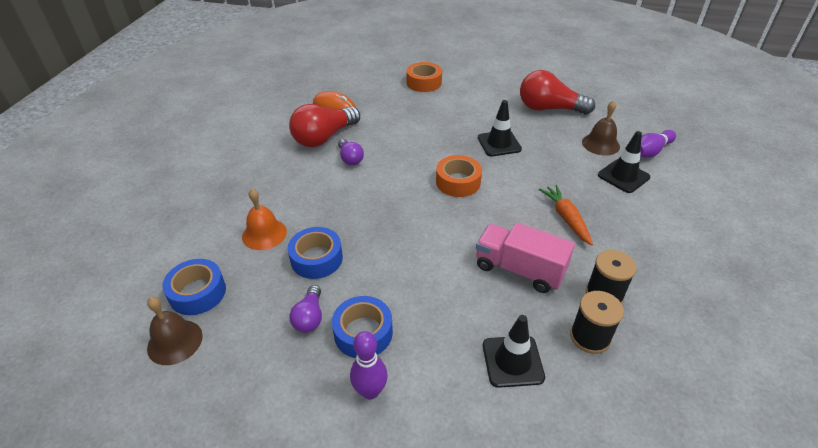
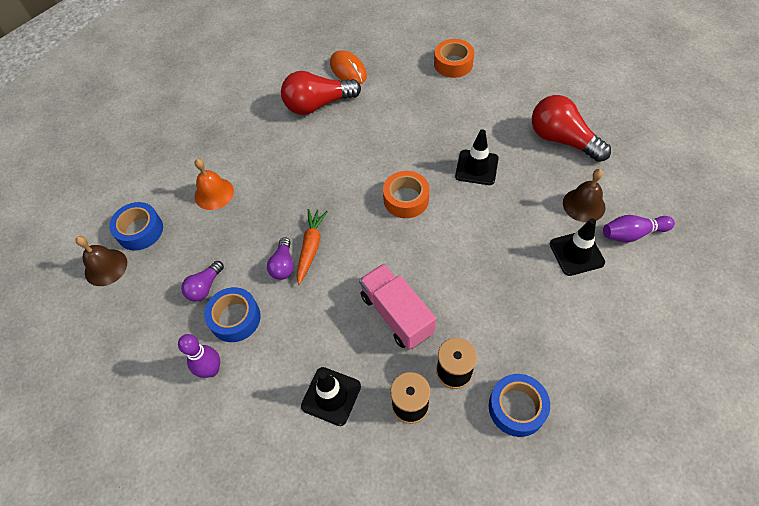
camera: 30 degrees right, 15 degrees up
(316, 259) = (240, 234): blue tape -> blue tape (517, 408)
(350, 159) = (326, 137): purple light bulb -> purple light bulb (283, 265)
(566, 218) = (479, 279): orange carrot -> orange carrot (311, 248)

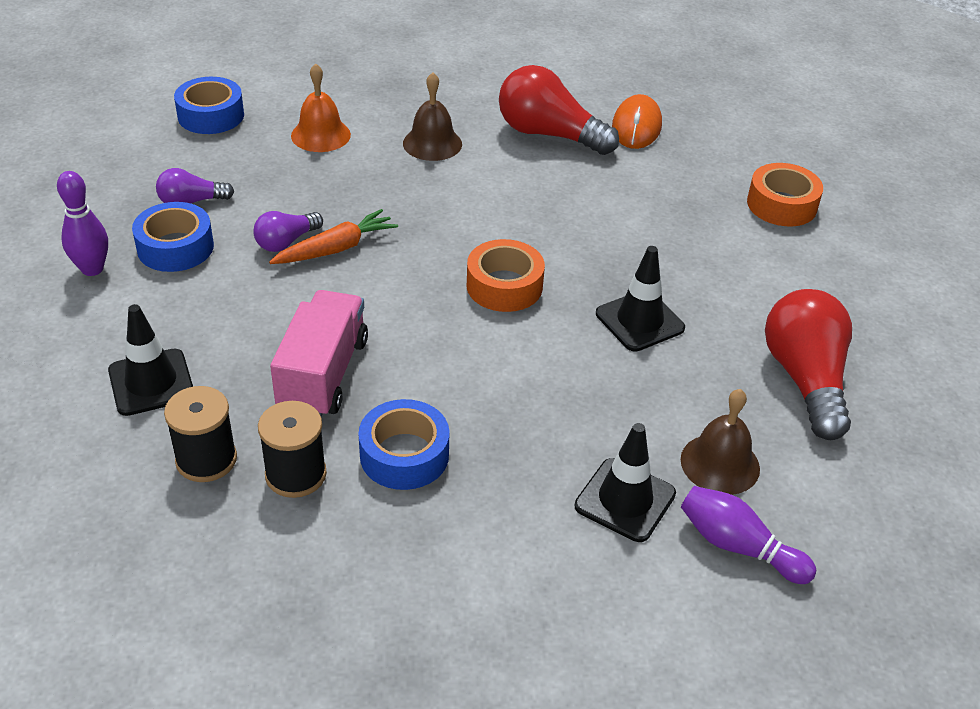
camera: 40 degrees right, 15 degrees down
(106, 267) = (140, 121): brown bell -> brown bell (432, 143)
(517, 408) = (303, 568): blue tape -> blue tape (404, 455)

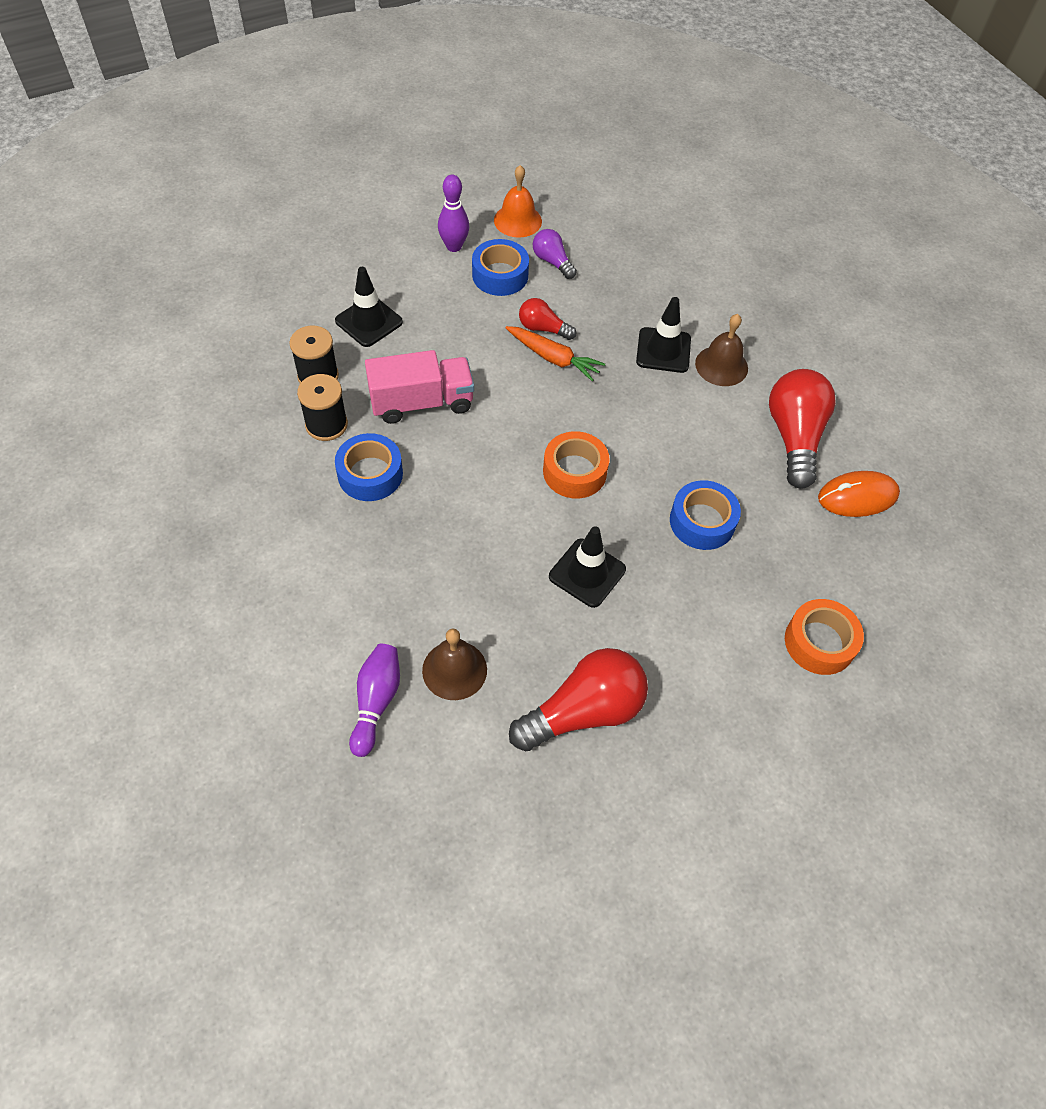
camera: 65 degrees right, 15 degrees up
(211, 115) = (657, 227): blue tape -> blue tape (702, 521)
(286, 242) = (543, 328): purple light bulb -> red light bulb
(320, 135) = (681, 296): orange bell -> orange bell (517, 220)
(625, 500) = (388, 616): black traffic cone -> black traffic cone (663, 350)

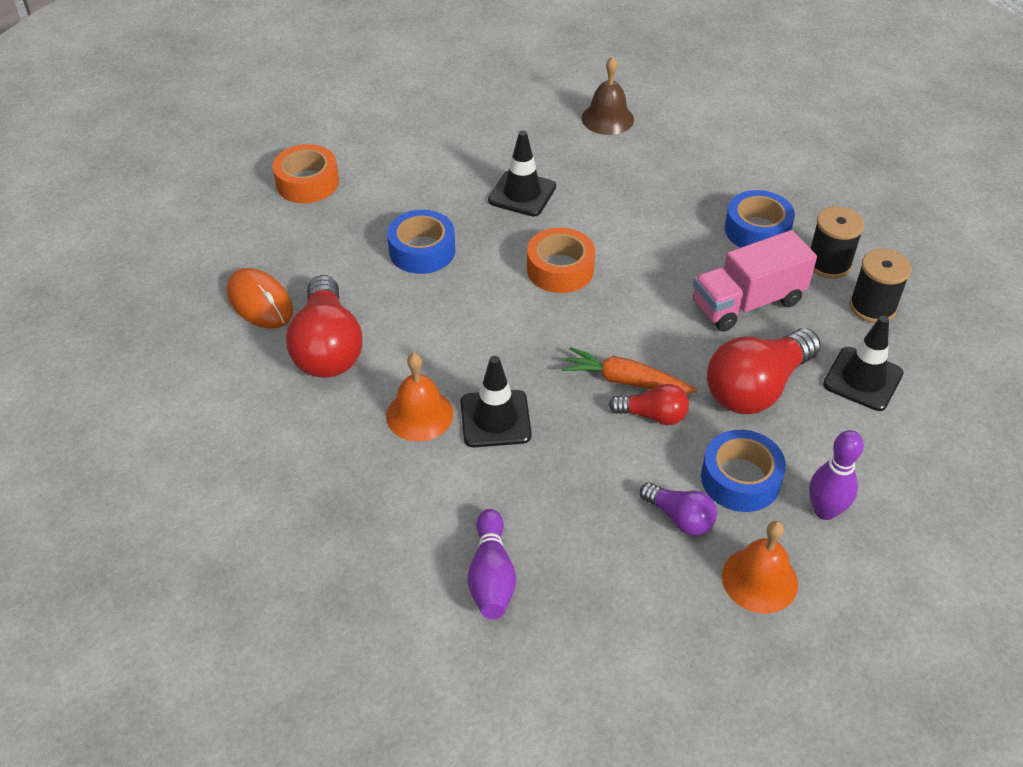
camera: 170 degrees right, 10 degrees down
(376, 702) = (657, 93): purple bowling pin -> purple bowling pin (491, 576)
(584, 711) = (498, 113): red light bulb -> red light bulb (756, 388)
(721, 365) = (419, 414): brown bell -> orange bell
(857, 496) = (260, 302): orange mouse -> orange mouse turned 75 degrees clockwise

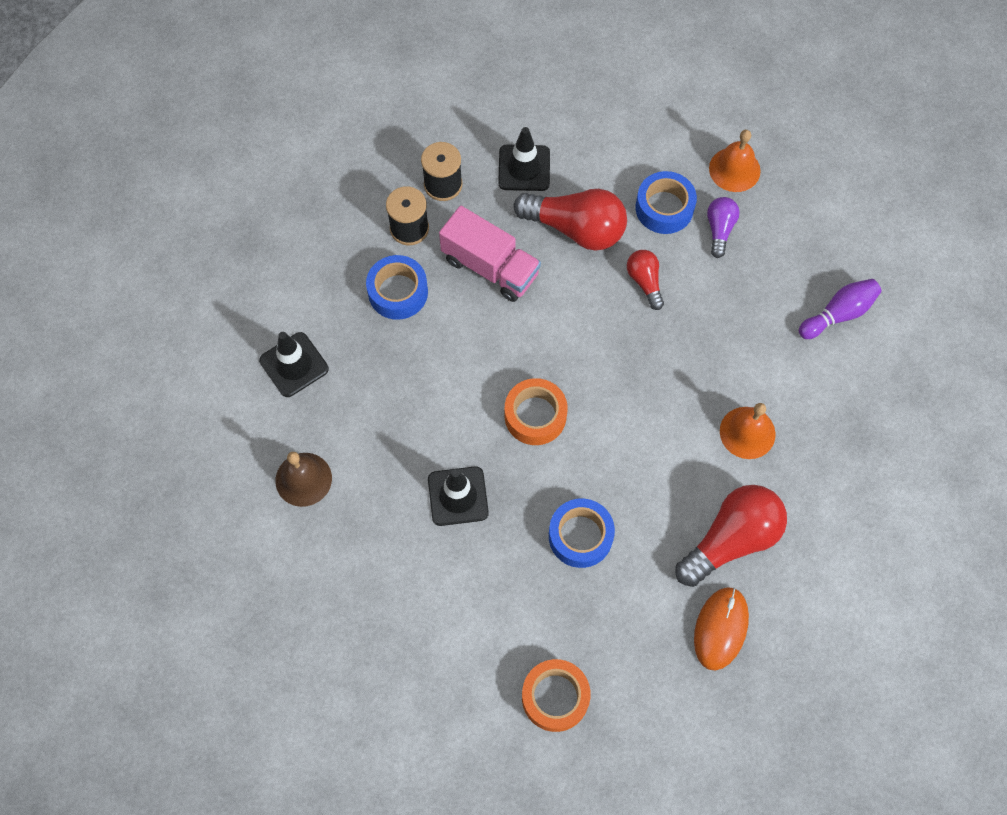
camera: 120 degrees left, 20 degrees up
(495, 419) = (716, 380): black traffic cone -> black traffic cone (294, 365)
(626, 381) = (624, 313): orange carrot -> none
(825, 511) = (657, 153): purple bowling pin -> none

